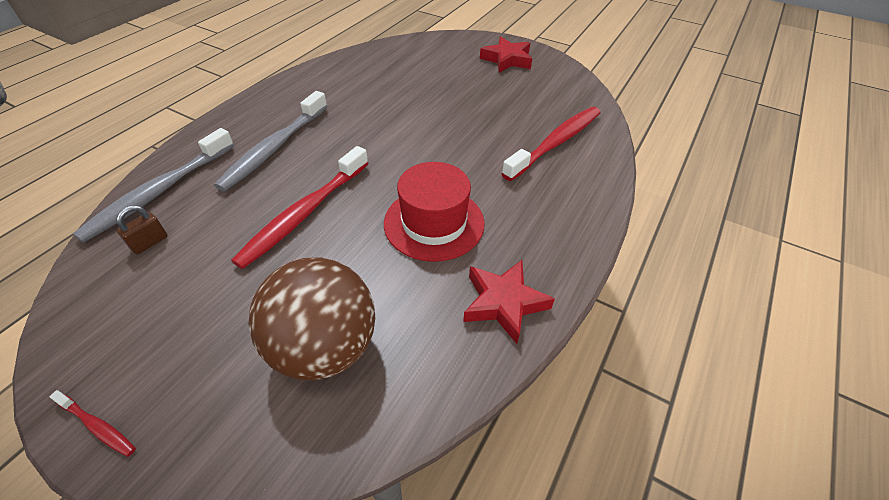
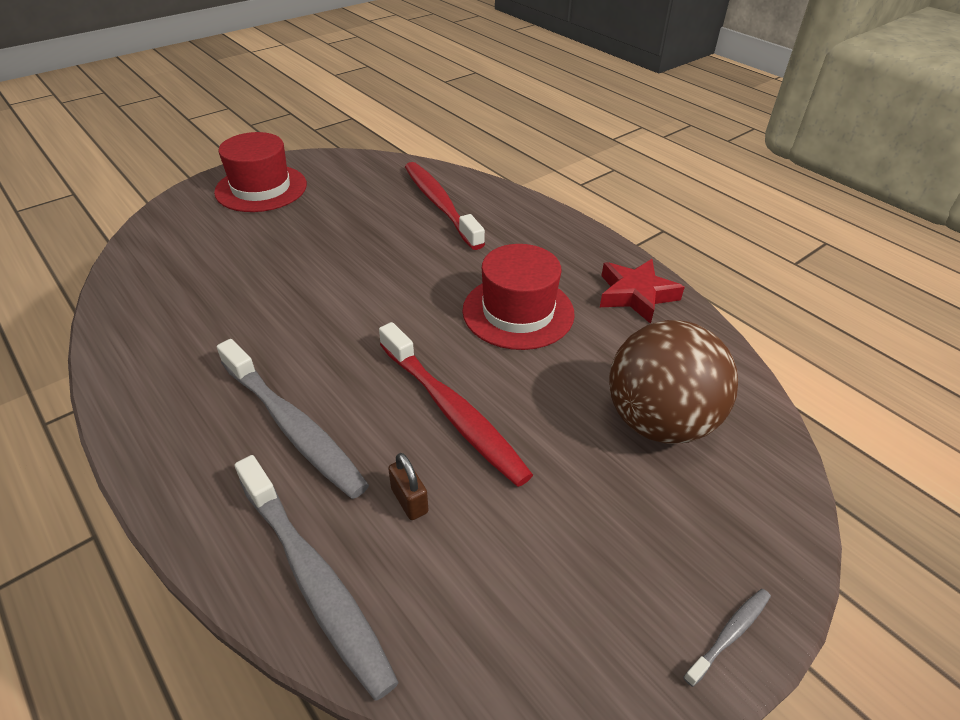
camera: 70 degrees left, 5 degrees down
(98, 426) = (729, 634): red toothbrush -> grey toothbrush
(149, 242) = (432, 590): brown padlock -> brown padlock (409, 500)
(507, 59) = (261, 188): red star -> red hat

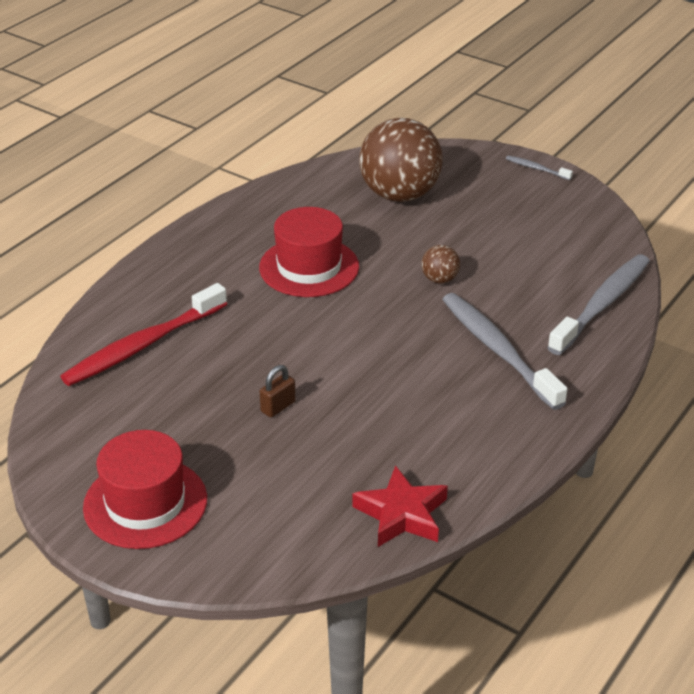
camera: 105 degrees left, 5 degrees down
(293, 426) = (498, 350): grey toothbrush -> grey toothbrush turned 60 degrees counterclockwise
(409, 500) = (525, 282): brown padlock -> brown padlock (278, 407)
(453, 412) = (439, 279): red toothbrush -> brown ball
(636, 295) = (259, 212): red star -> red star (401, 514)

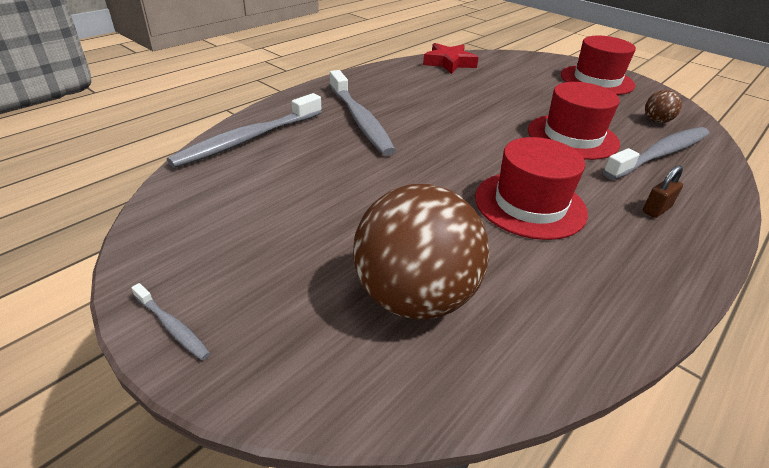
camera: 175 degrees left, 0 degrees up
(143, 345) = (660, 154): red toothbrush -> grey toothbrush
(238, 359) = (572, 137): none -> red hat
(278, 407) = (531, 108): brown padlock -> brown padlock (656, 209)
(439, 279) = (390, 176): brown ball -> brown ball (656, 121)

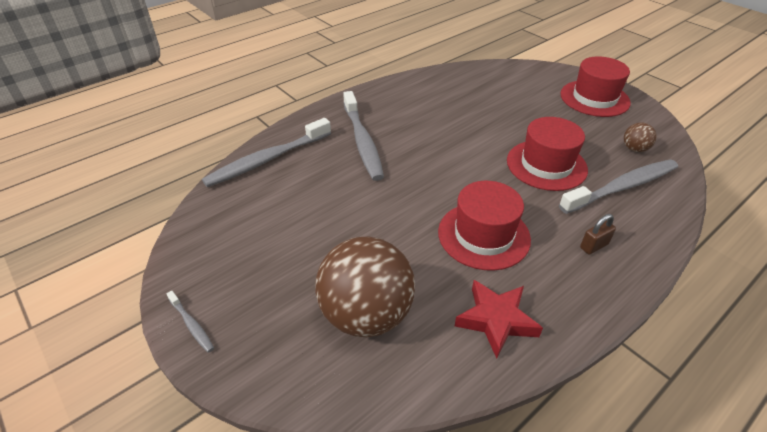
camera: 10 degrees right, 5 degrees up
(449, 63) = (458, 76): red star -> red star (496, 320)

